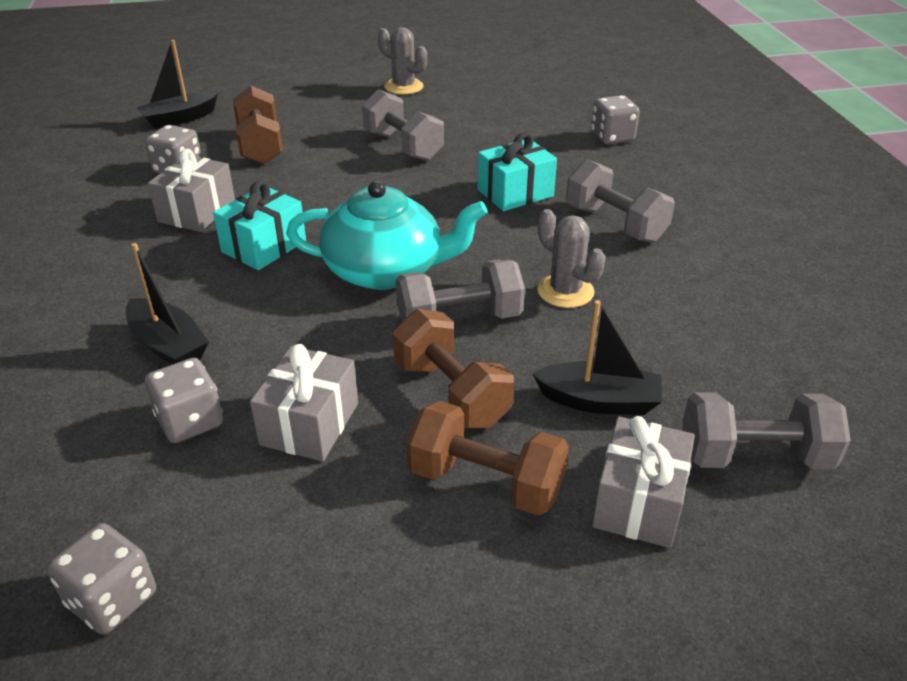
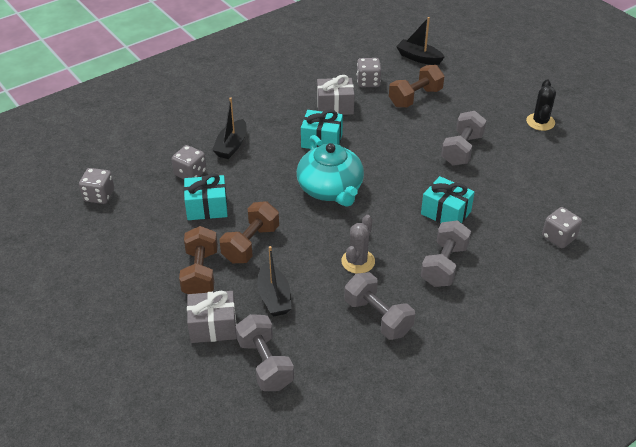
camera: 65 degrees right, 5 degrees up
(309, 424) = (207, 207): grey gift -> turquoise gift
(404, 87) = (540, 122): grey cactus -> black cactus
(459, 320) = (307, 229): grey dumbbell -> grey dumbbell (378, 317)

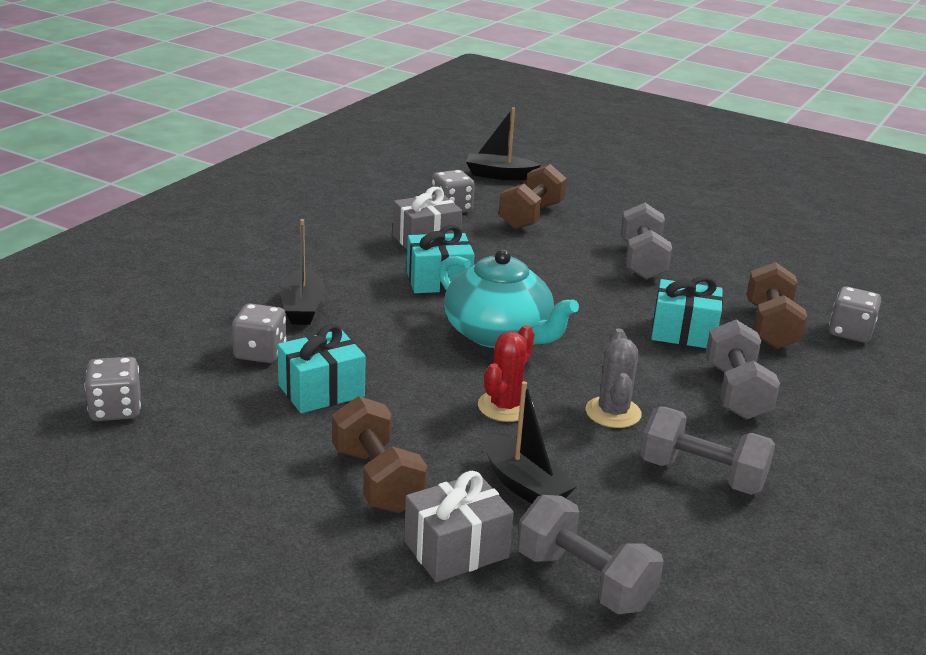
camera: 25 degrees left, 15 degrees down
(251, 244) = (431, 424): brown dumbbell -> brown dumbbell (771, 327)
(299, 242) = (505, 406): none -> red cactus
(540, 122) = (713, 219): black cactus -> none

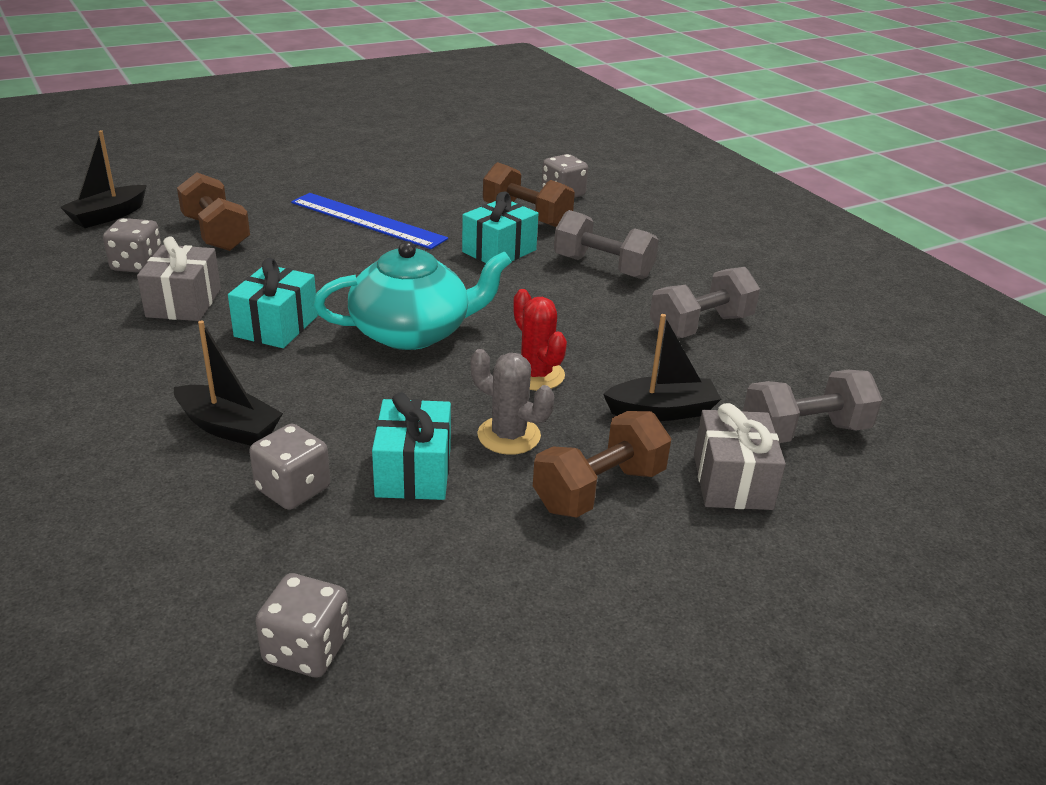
camera: 60 degrees left, 5 degrees up
(377, 480) = (599, 489): brown dumbbell -> brown dumbbell turned 45 degrees counterclockwise
(613, 412) = (588, 328): grey cactus -> grey cactus (509, 436)
(642, 261) = (367, 220): grey dumbbell -> blue ruler

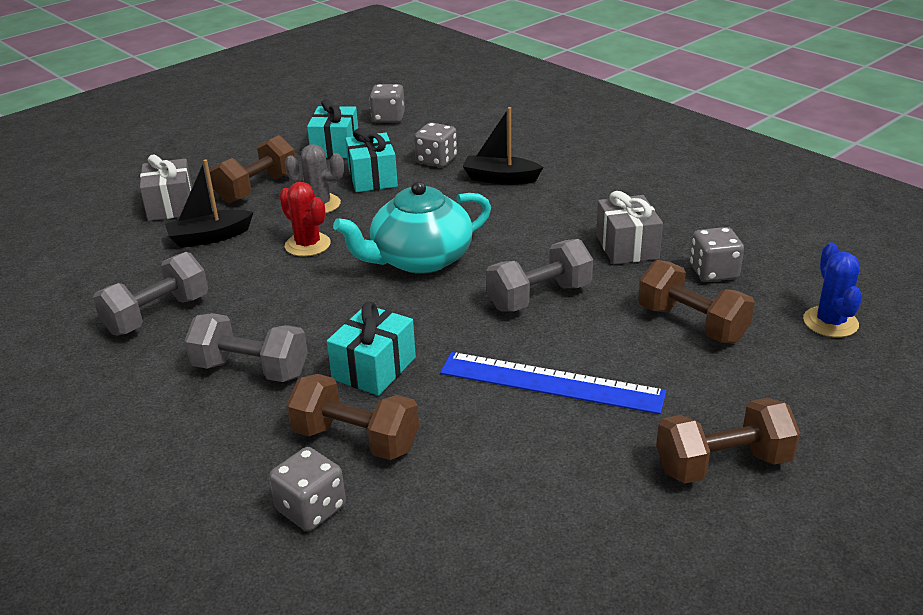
camera: 170 degrees right, 0 degrees up
(108, 216) = (830, 322): black boat -> blue cactus
(276, 326) = (533, 243): turquoise gift -> turquoise gift (335, 147)
(300, 171) = (723, 464): none -> brown dumbbell
(804, 432) = (104, 242): grey dumbbell -> grey dumbbell (539, 297)

